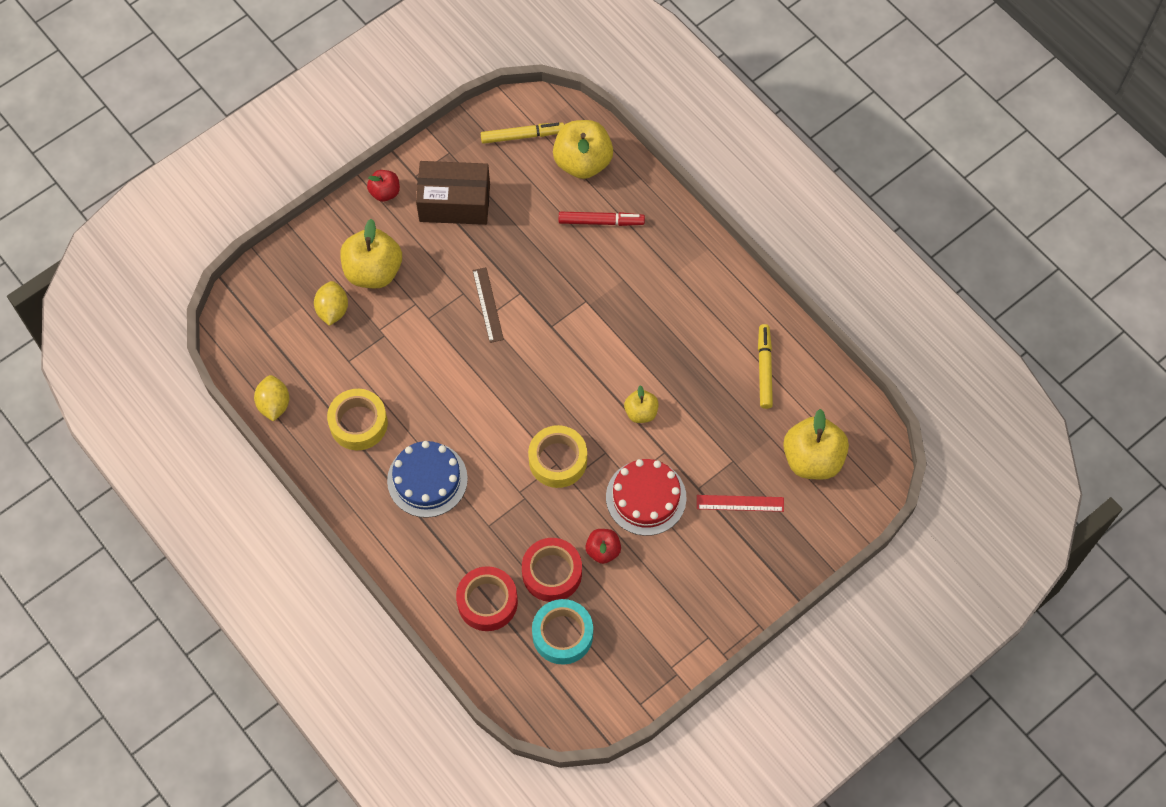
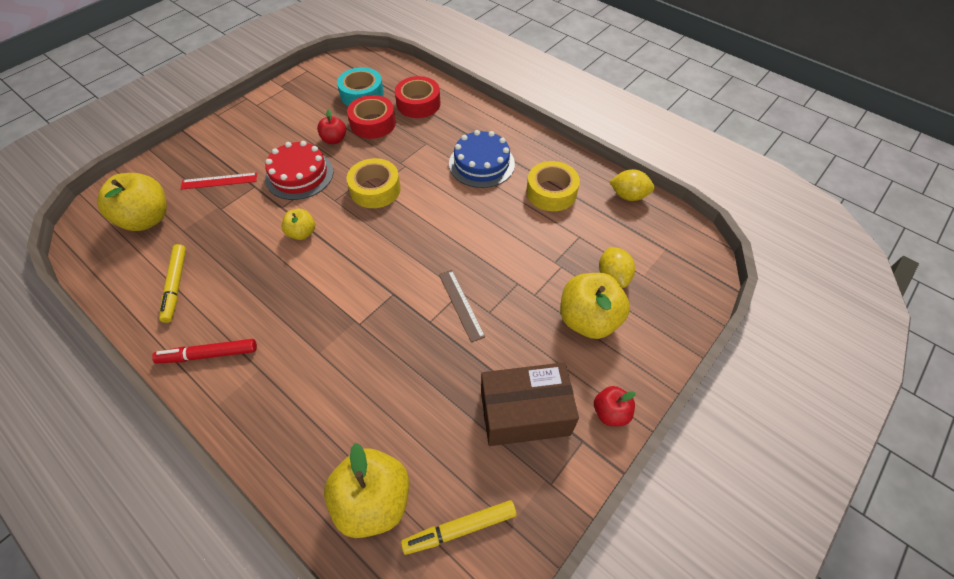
camera: 170 degrees right, 10 degrees down
(274, 404) = (628, 196): yellow lemon -> yellow lemon turned 60 degrees counterclockwise
(601, 222) = (346, 418): red marker -> red marker (208, 354)

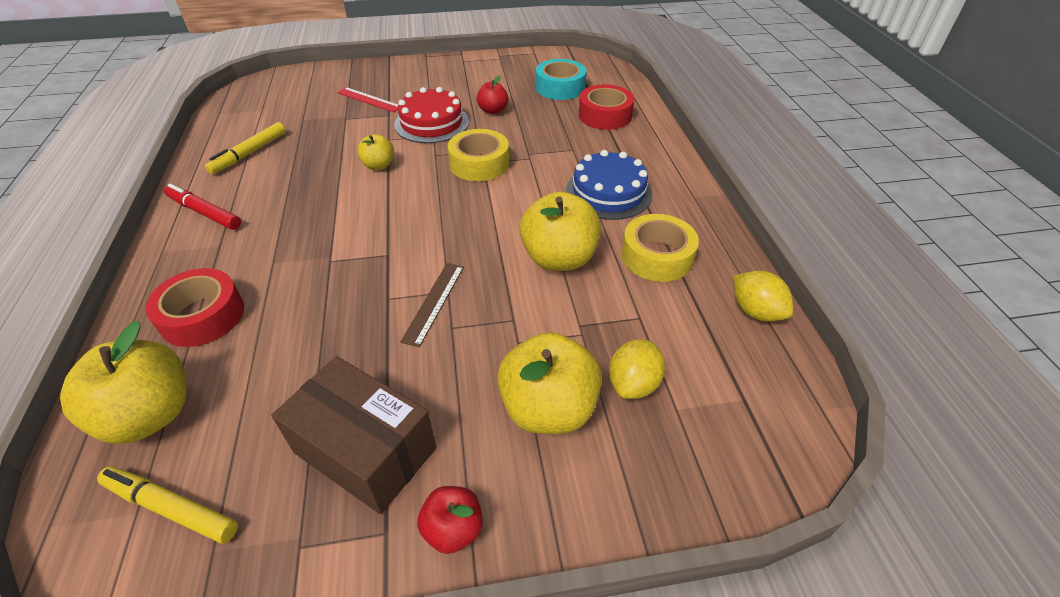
camera: 40 degrees right, 10 degrees down
(147, 219) = (291, 101): yellow apple -> yellow apple (559, 258)
(373, 123) = (542, 113): red tape -> red tape (202, 316)

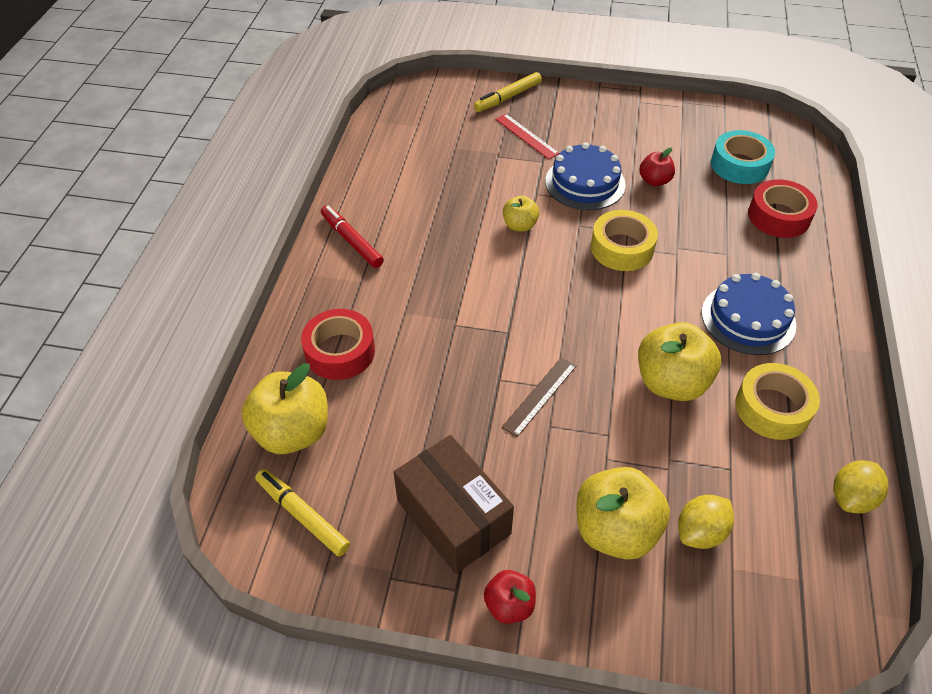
camera: 20 degrees right, 5 degrees up
(249, 153) = (399, 180): yellow marker -> yellow marker (508, 97)
(431, 123) = (585, 183): red cake -> blue cake
(755, 311) = (851, 498): yellow lemon -> yellow lemon turned 60 degrees clockwise

